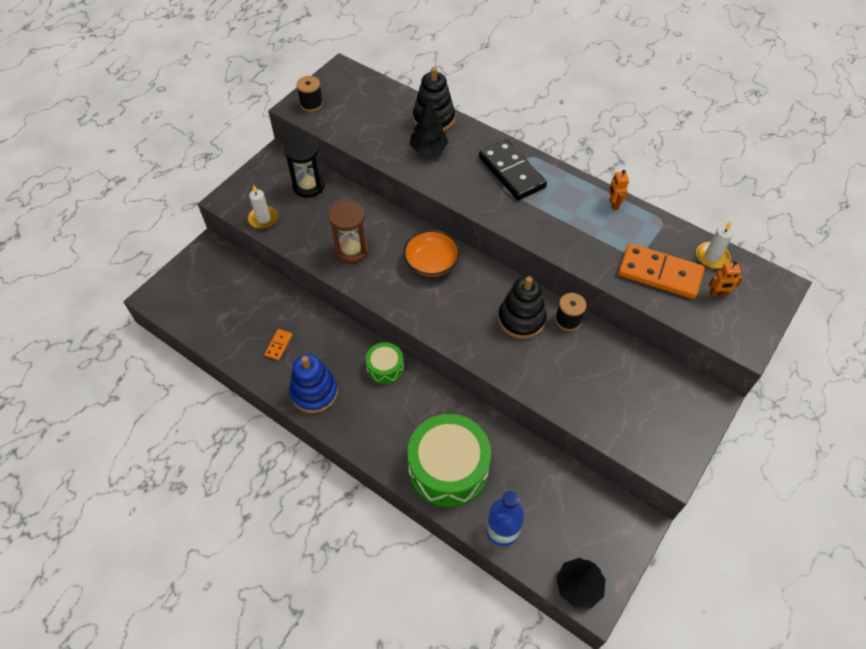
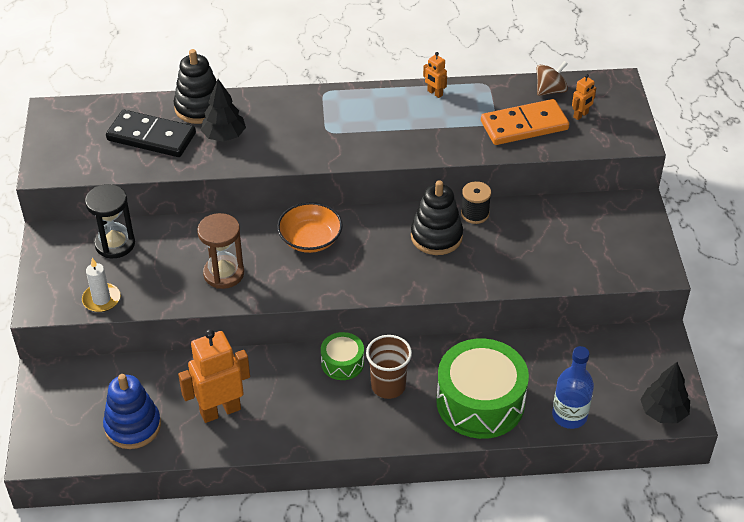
camera: 40 degrees left, 10 degrees down
(278, 345) = (220, 410): orange domino -> orange robot
(311, 104) = (58, 159): black spool -> none
(314, 392) = (299, 425): blue stacking toy -> blue stacking toy (133, 426)
(398, 407) = (388, 386): none -> brown cup
(512, 172) = (322, 114): black domino -> black domino (151, 137)
(712, 257) = (550, 90): white candle -> brown spinning top

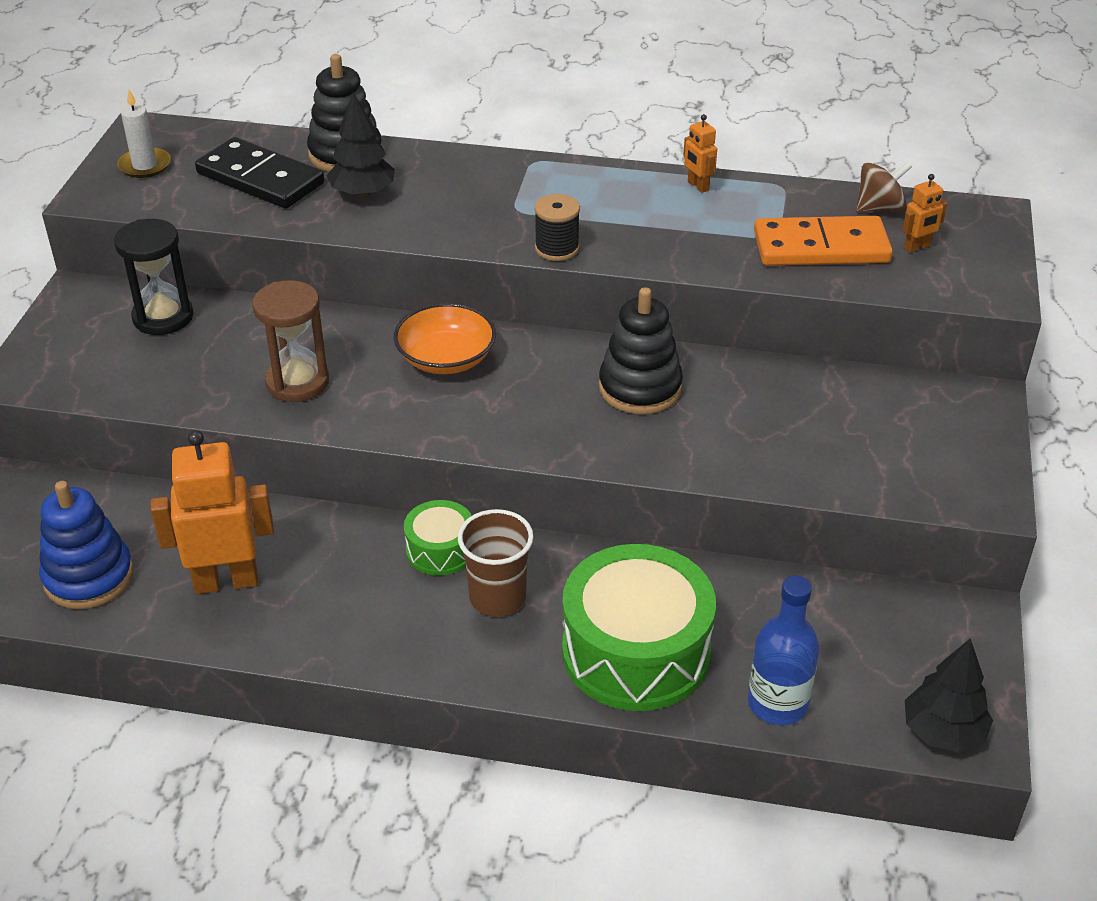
camera: 15 degrees right, 5 degrees down
(101, 299) = (106, 384): white candle -> white candle (144, 165)
(475, 214) = (712, 367): black spool -> black spool (557, 248)

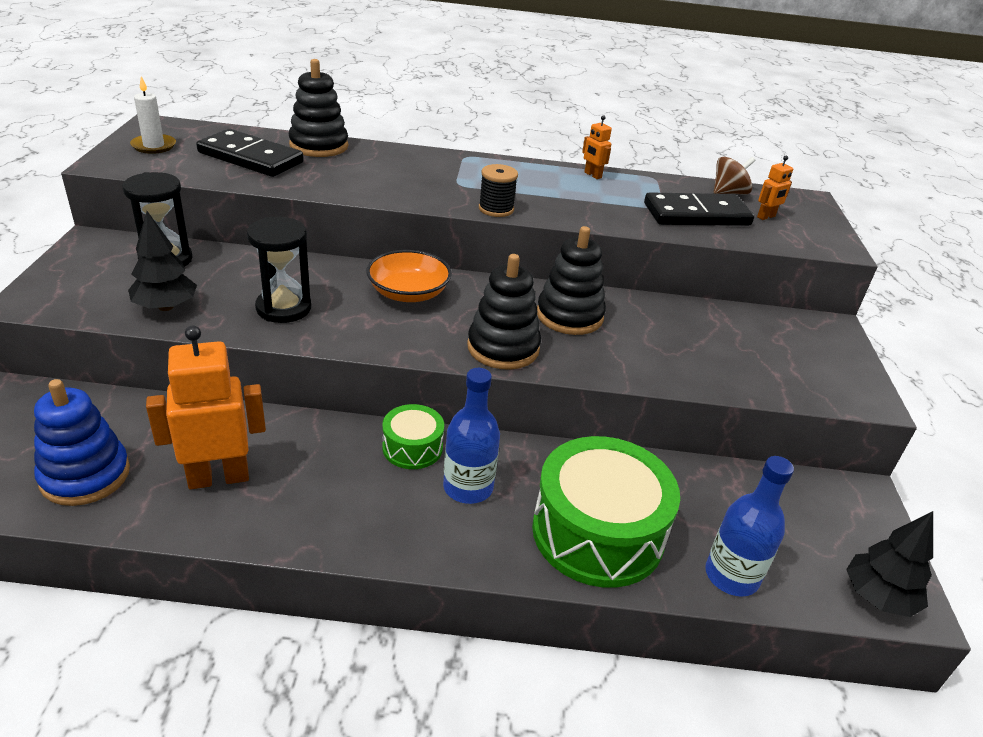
camera: 10 degrees left, 5 degrees down
(297, 382) = (283, 308): brown hourglass -> black hourglass
(363, 193) = (335, 169): black tree -> black tree (166, 307)
(497, 597) = (468, 487): brown cup -> blue bottle
(549, 433) = (503, 348): none -> black stacking toy
(821, 247) = (696, 214): orange domino -> black domino

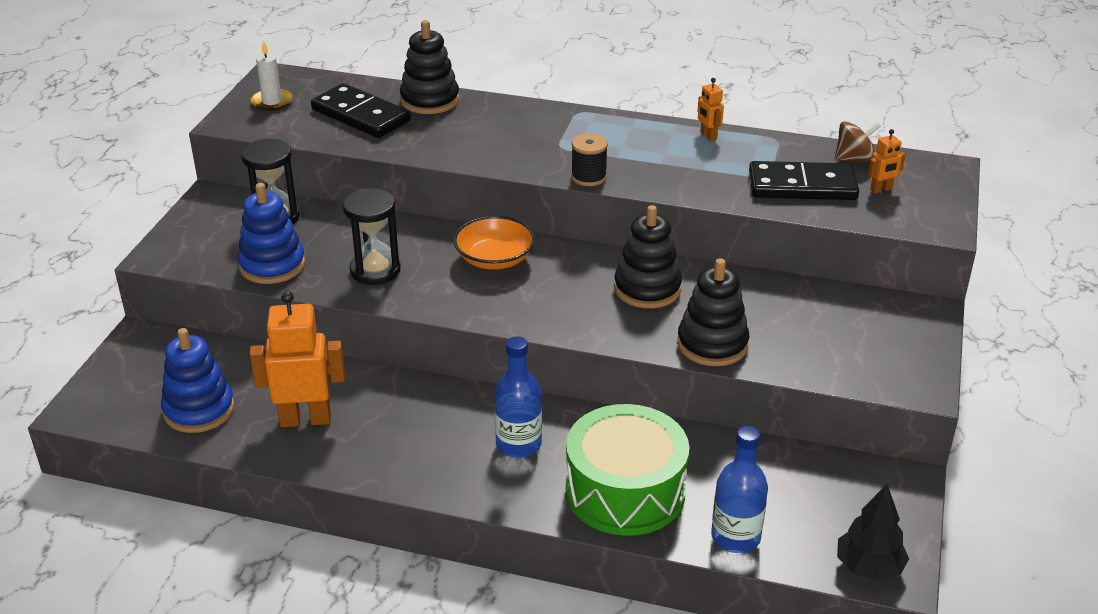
camera: 15 degrees right, 0 degrees up
(166, 307) = (272, 265): black tree -> blue stacking toy
(412, 447) = (477, 406): green drum -> none
(503, 348) = (570, 318): black stacking toy -> black stacking toy (712, 344)

